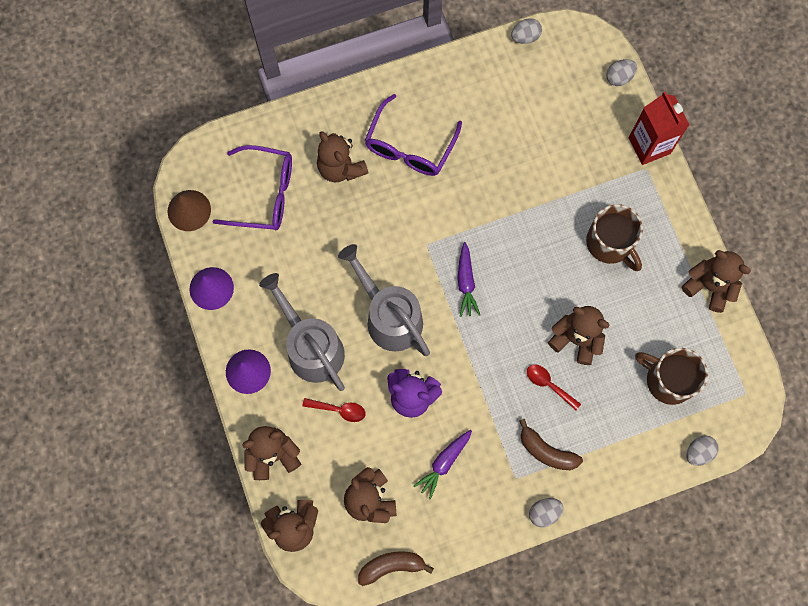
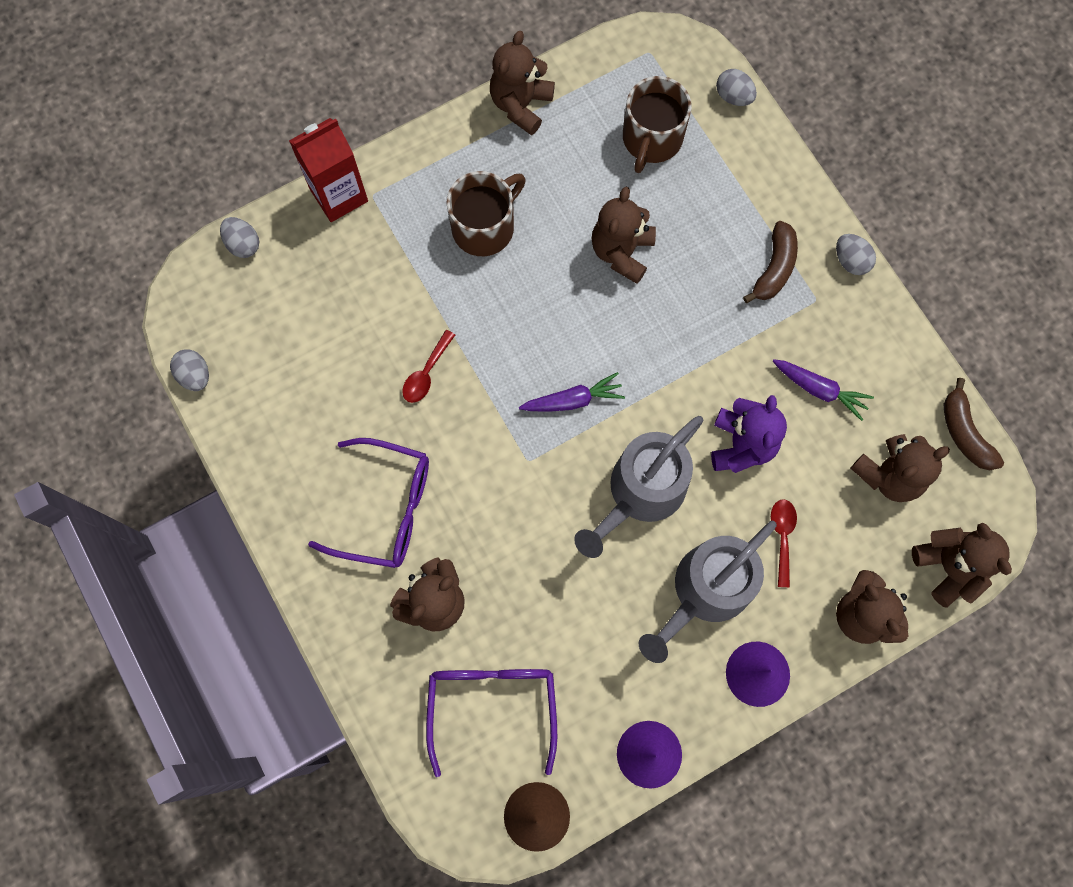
camera: 100 degrees left, 0 degrees up
(548, 384) = (688, 277): red spoon -> red spoon (426, 373)

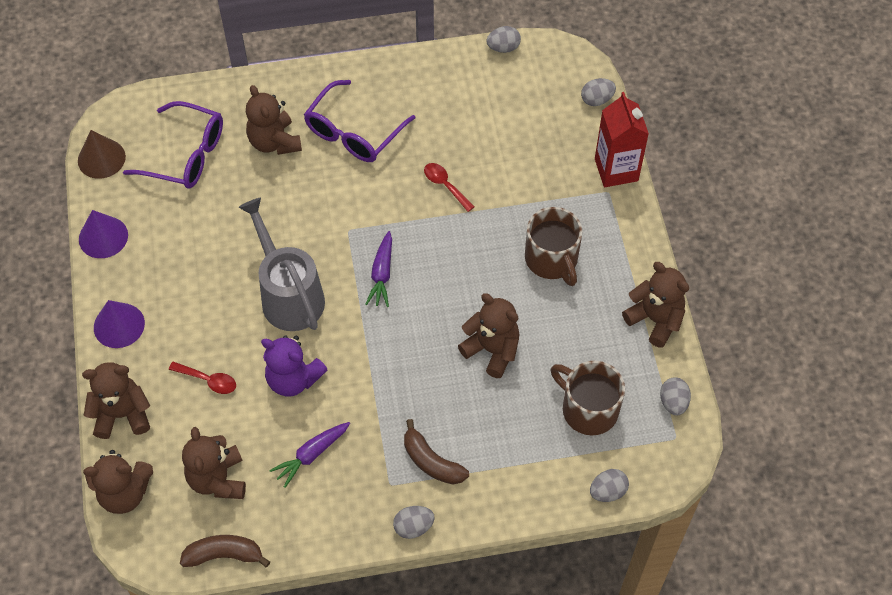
camera: 110 degrees right, 15 degrees down
(611, 64) = (673, 402): none -> grey egg
(705, 591) = (195, 312): grey watering can -> none

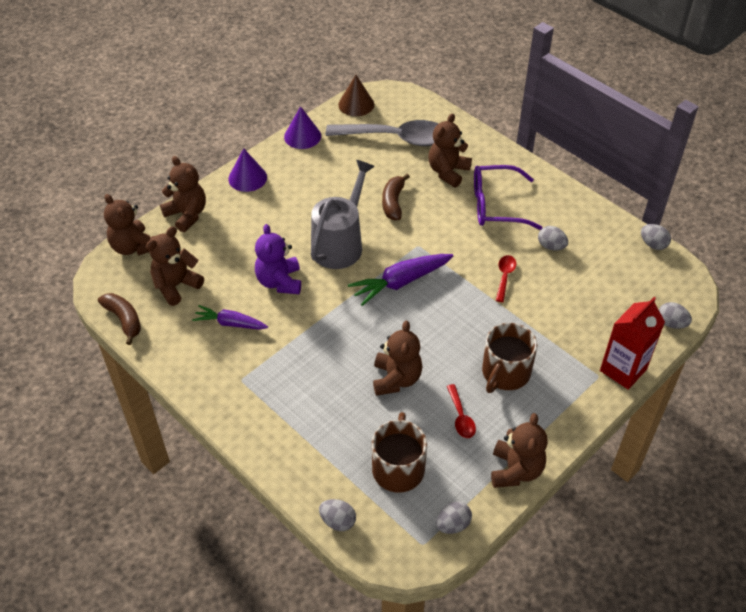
camera: 55 degrees right, 10 degrees down
(186, 155) = (396, 138): purple glasses -> grey spoon
(208, 380) = (243, 240): red spoon -> red spoon (461, 417)
(382, 274) = (400, 282): purple carrot -> purple carrot, size x1.52
(413, 527) = (217, 412): grey egg -> grey egg (551, 246)
(432, 461) = (277, 394): brown banana -> brown banana (393, 202)

